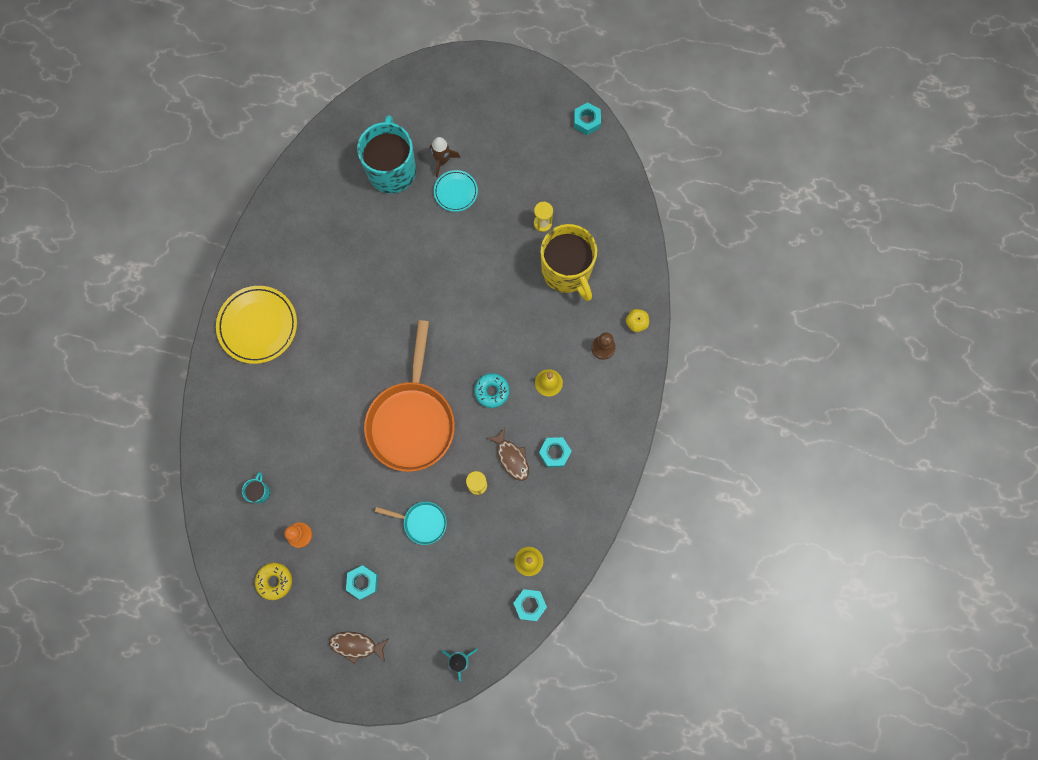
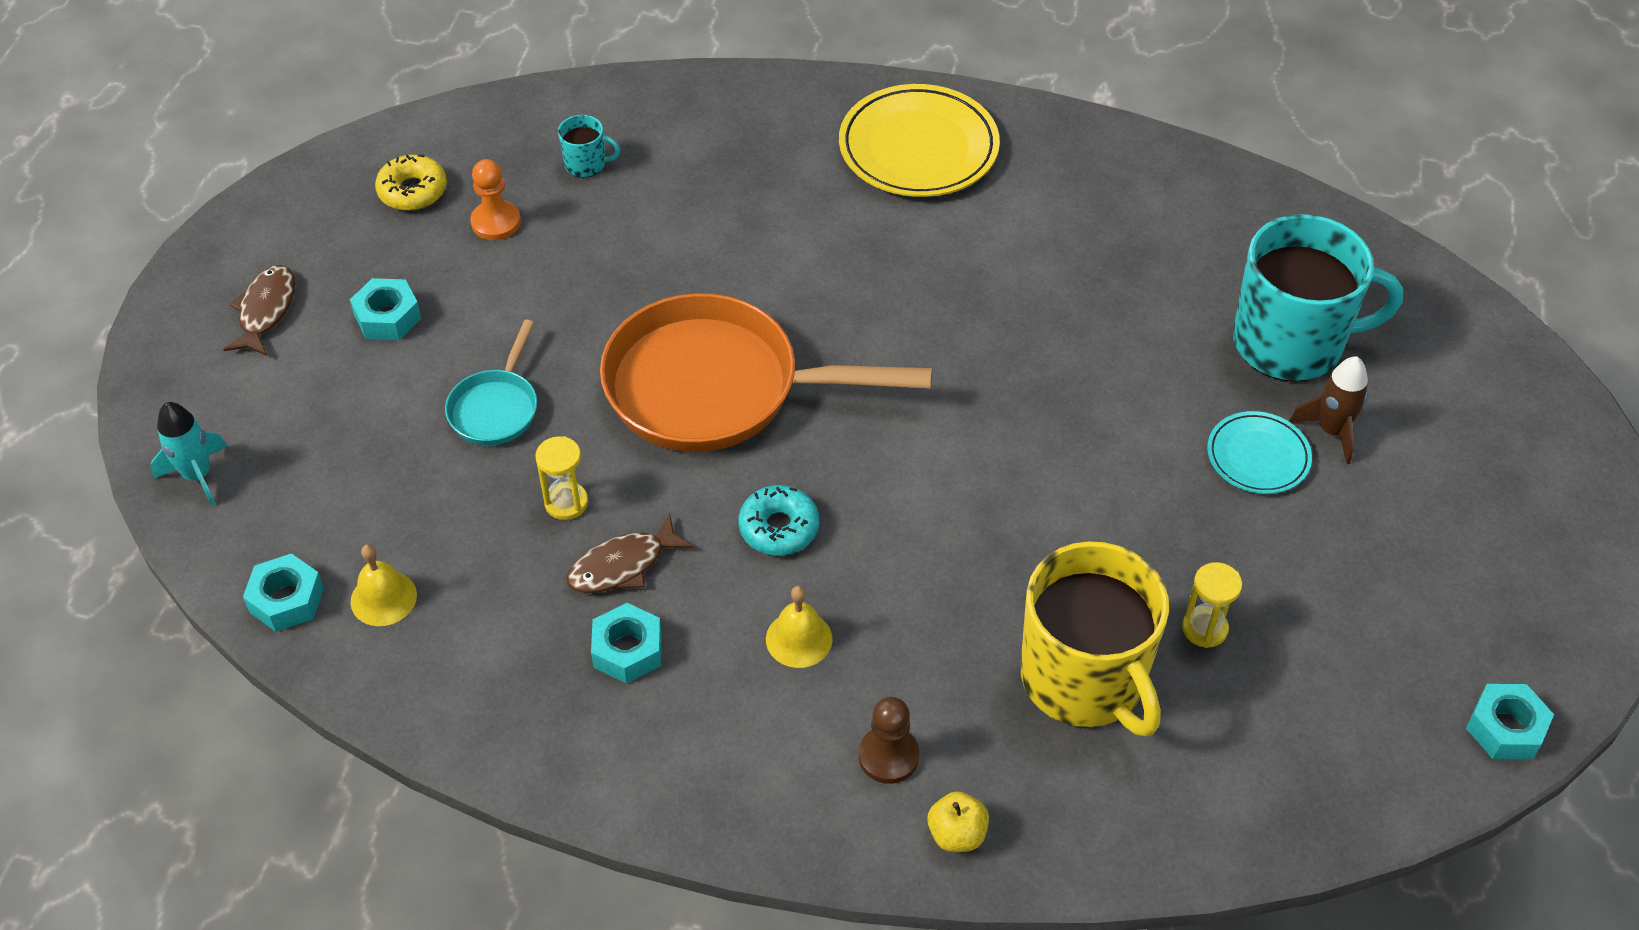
camera: 90 degrees right, 25 degrees down
(567, 271) = (1084, 679): yellow mug -> yellow mug turned 90 degrees counterclockwise

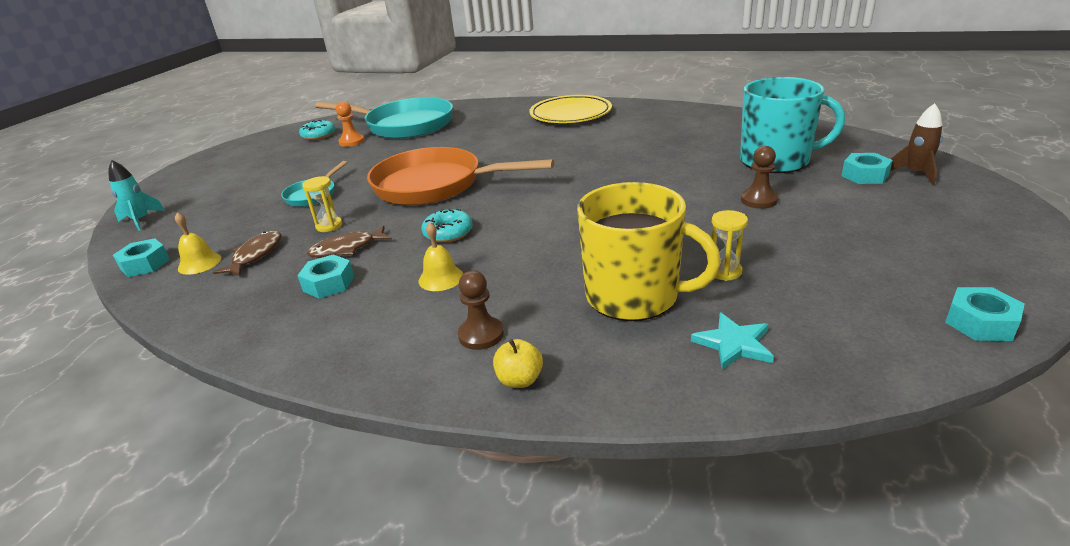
camera: 10 degrees right, 20 degrees down
(266, 310) = (222, 169): brown fish -> brown fish (255, 255)
(388, 317) = (279, 169): turquoise nut -> turquoise nut (865, 175)
(413, 191) = (318, 135): yellow donut -> turquoise donut
(586, 164) = (405, 125): turquoise mug -> turquoise pan
(1084, 679) = (634, 296): yellow mug -> yellow mug turned 45 degrees counterclockwise
(1214, 768) = (733, 344): none -> turquoise star
(1258, 456) = (759, 200): turquoise plate -> brown pawn
(1331, 431) = (807, 190): brown rocket -> brown rocket (915, 174)

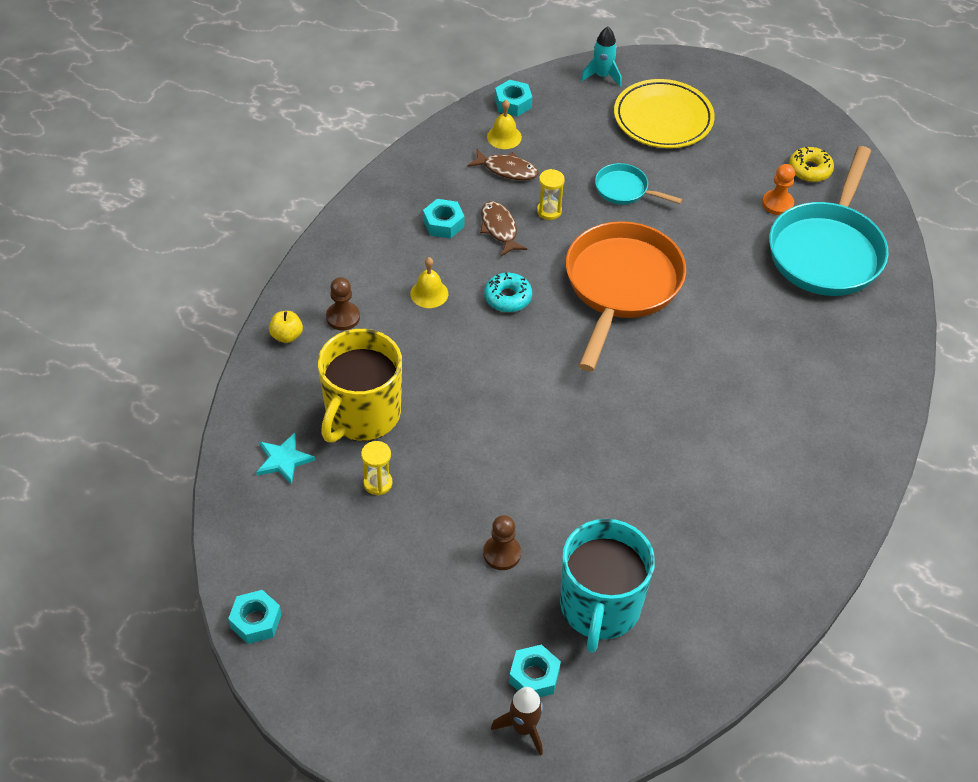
camera: 90 degrees right, 20 degrees up
(318, 135) = (810, 170): turquoise donut -> yellow donut
(570, 114) = (828, 430): yellow plate -> yellow plate (663, 118)

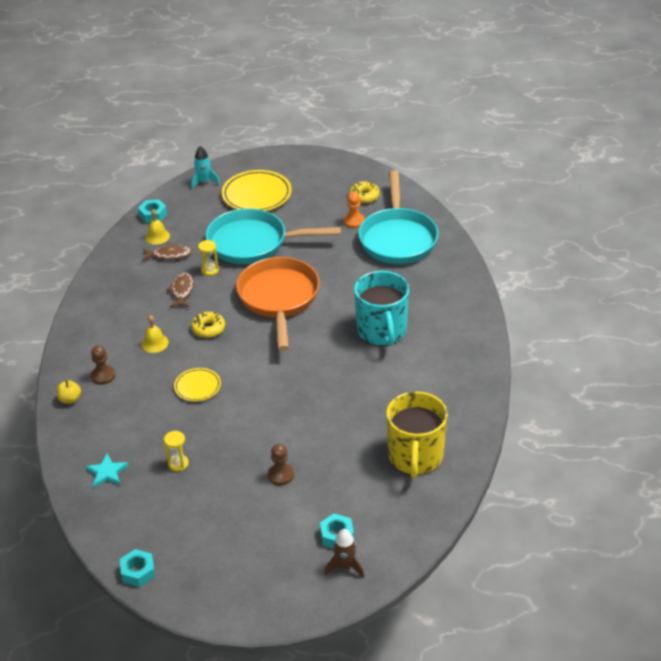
camera: 20 degrees left, 10 degrees down
(362, 414) = (146, 428): yellow mug -> yellow mug (415, 457)
(443, 224) = (143, 299): turquoise nut -> none
(454, 379) = (197, 387): none -> yellow plate
(499, 228) = (182, 291): brown fish -> brown fish turned 45 degrees clockwise
(508, 297) = (208, 329): turquoise donut -> yellow donut
(600, 607) = (358, 482): turquoise mug -> turquoise mug (382, 331)
(625, 190) = (253, 243): turquoise pan -> turquoise pan, size x2.13

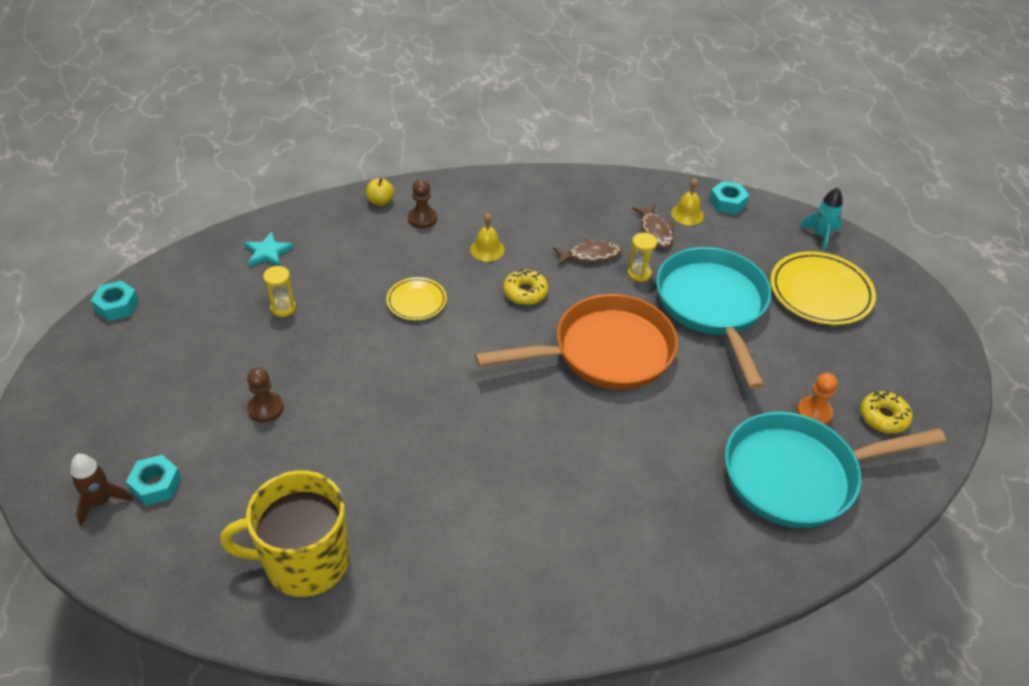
camera: 75 degrees right, 5 degrees up
(382, 331) = (568, 483): turquoise mug -> none

